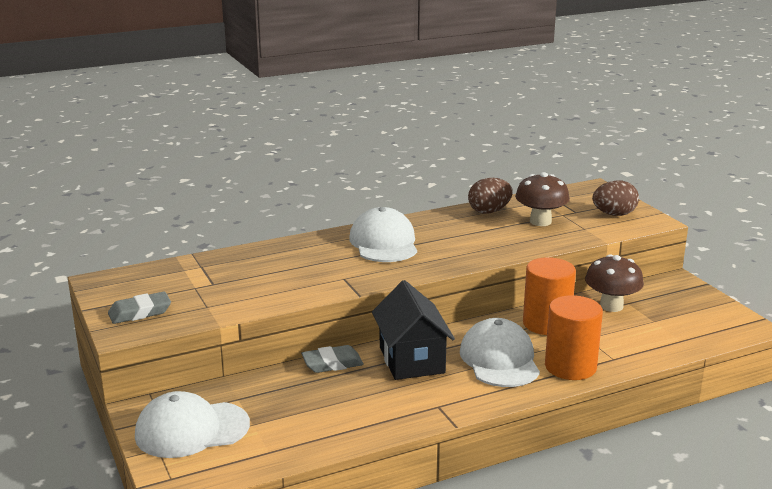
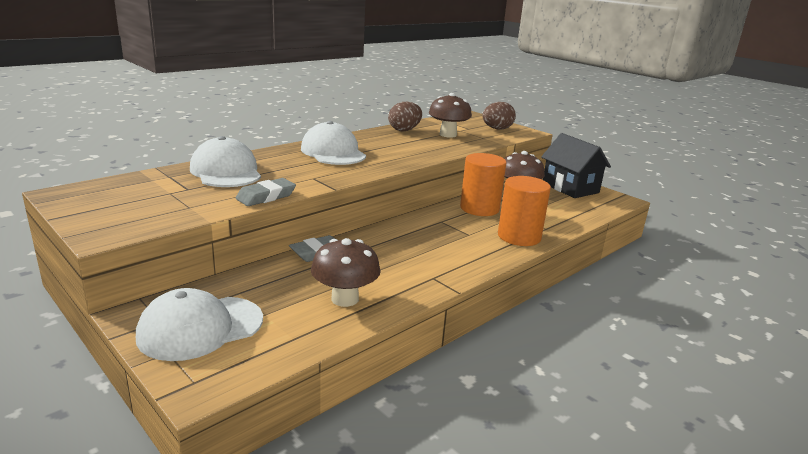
camera: 20 degrees left, 0 degrees up
(140, 312) = (117, 217): grey eraser -> grey eraser (266, 196)
(334, 418) = (345, 299): none -> brown mushroom
(411, 360) = (388, 243): black house -> black house (570, 188)
(499, 359) = (461, 236): white cap -> white cap (226, 171)

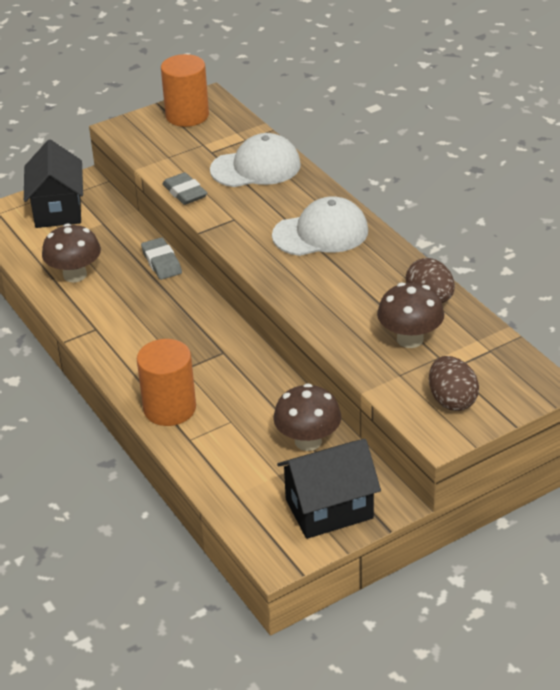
camera: 105 degrees right, 15 degrees up
(200, 328) = (58, 210): white cap -> black house
(479, 208) = (257, 391): orange cylinder -> orange cylinder (187, 115)

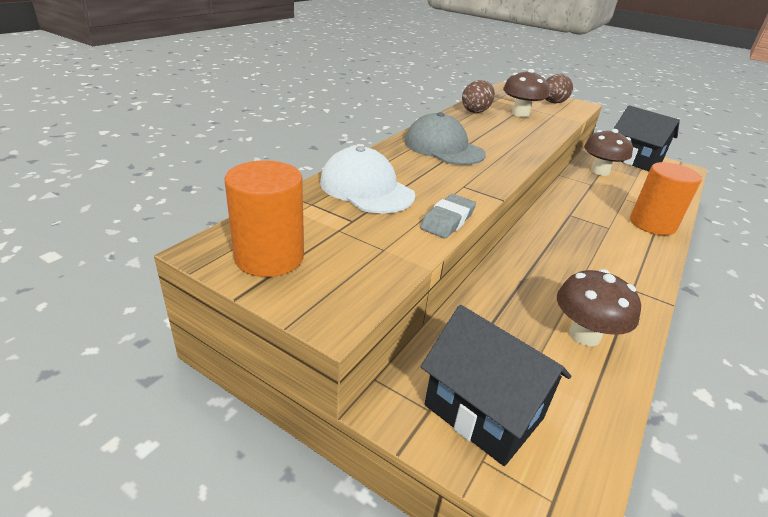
camera: 120 degrees left, 5 degrees down
(58, 210) = (483, 411): black house -> black house turned 75 degrees clockwise
(161, 262) = (500, 275): grey eraser -> none
(321, 233) = (443, 148): white cap -> grey cap

